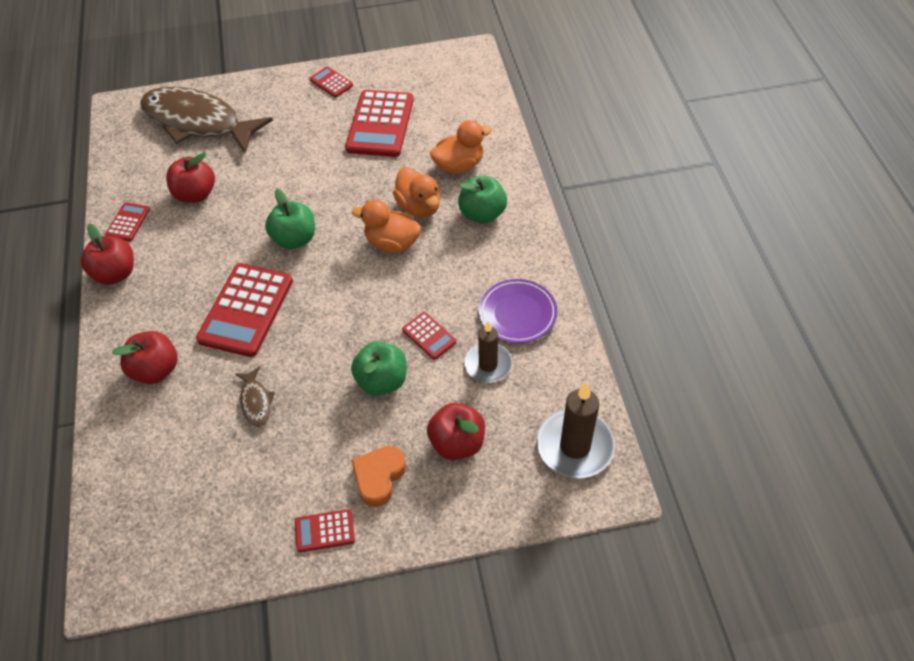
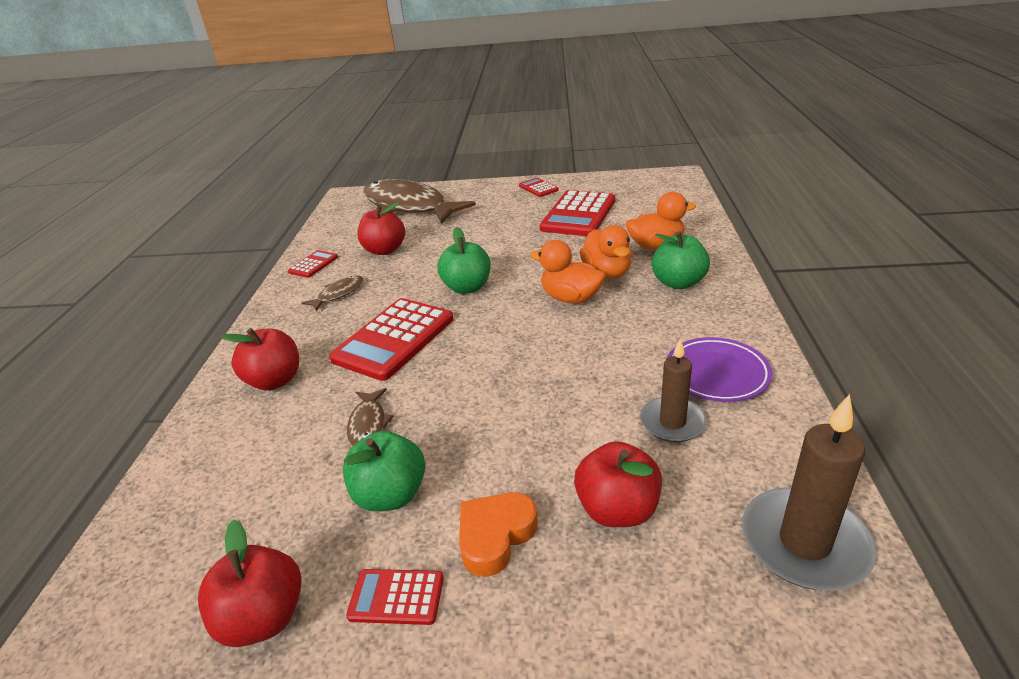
camera: 15 degrees right, 20 degrees down
(115, 273) = (281, 299): red apple -> red apple (264, 618)
(171, 260) = (338, 294): none -> brown fish
(382, 381) = (528, 422): green apple -> green apple (391, 495)
(429, 336) = (598, 384): red calculator -> none

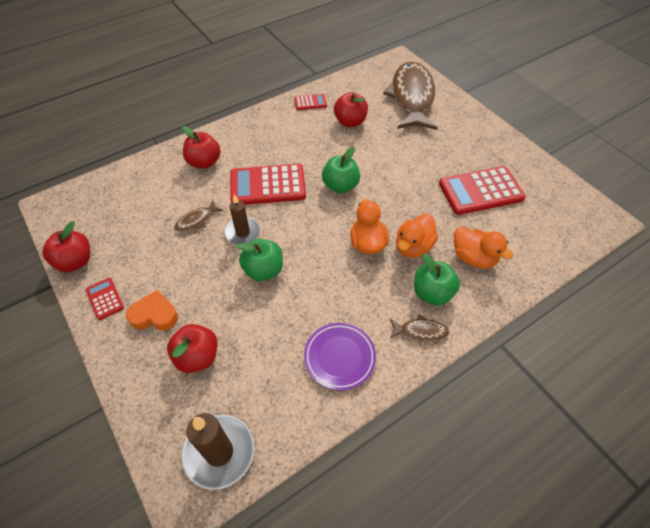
camera: 50 degrees right, 20 degrees up
(338, 294) = (291, 134): brown fish -> brown fish (420, 331)
(391, 495) = (157, 260): green apple -> green apple (263, 270)
(538, 188) = (500, 147): red calculator -> none
(672, 422) = (279, 353): brown candle -> brown candle (243, 232)

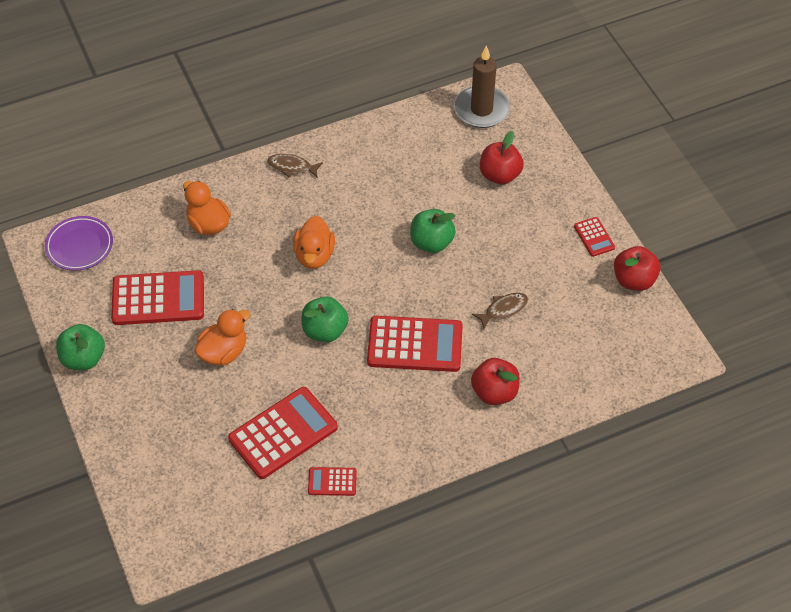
camera: 170 degrees left, 0 degrees up
(154, 315) = (542, 215): orange heart -> none
(243, 232) = (450, 287): brown candle -> none
(339, 357) = (372, 157): purple plate -> purple plate (79, 246)
(350, 122) = (283, 433): red apple -> red calculator
(411, 97) = (175, 468): brown fish -> none
(413, 247) = (267, 244): orange duck -> orange duck (224, 352)
(432, 293) = (266, 197): green apple -> green apple (83, 358)

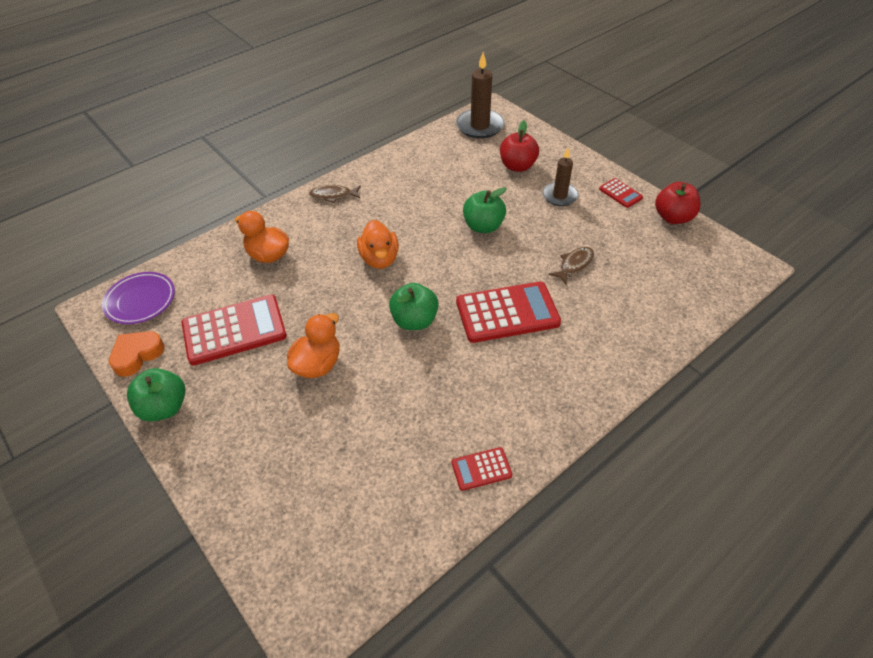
camera: 15 degrees left, 5 degrees down
(68, 302) = (137, 355): none -> orange heart
(283, 433) = (408, 430): red calculator -> none
(494, 392) = (604, 337): red apple -> none
(527, 224) = (559, 196): none -> brown candle

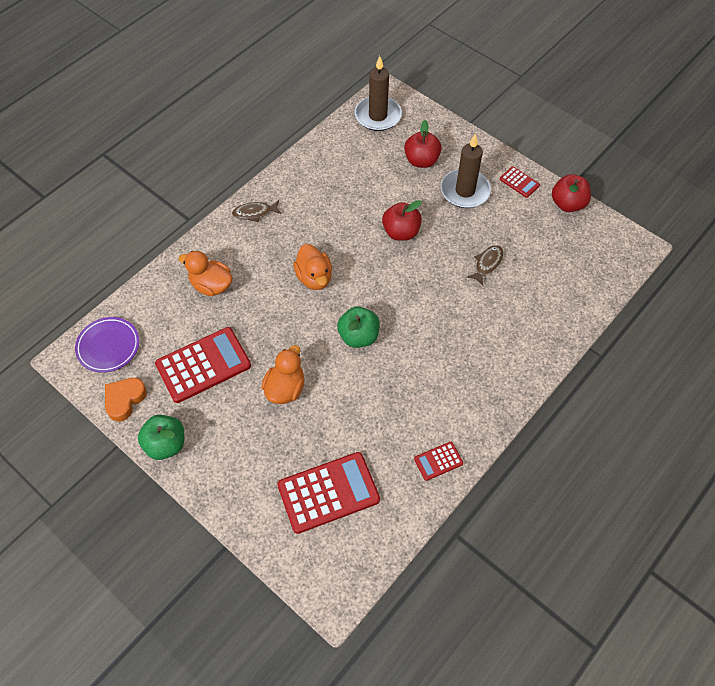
camera: 10 degrees left, 10 degrees up
(483, 226) = (401, 232): green apple -> red apple
(507, 313) = (436, 319): red calculator -> red calculator (328, 492)
(559, 196) = (465, 191): brown candle -> brown candle, size x1.51

